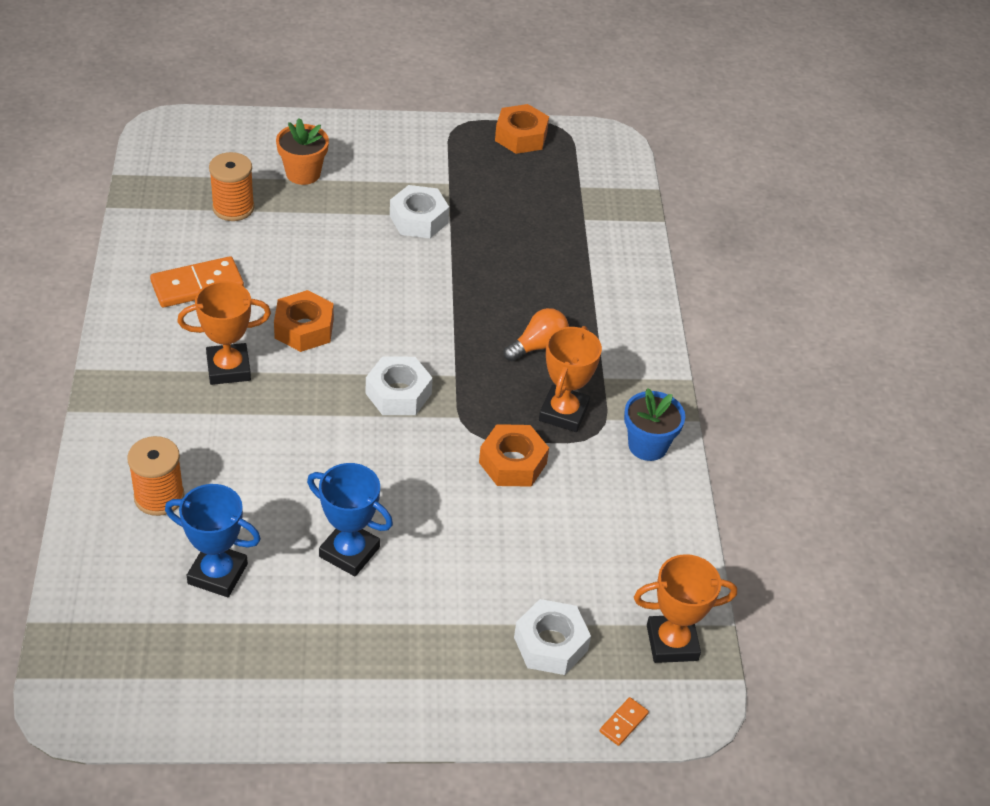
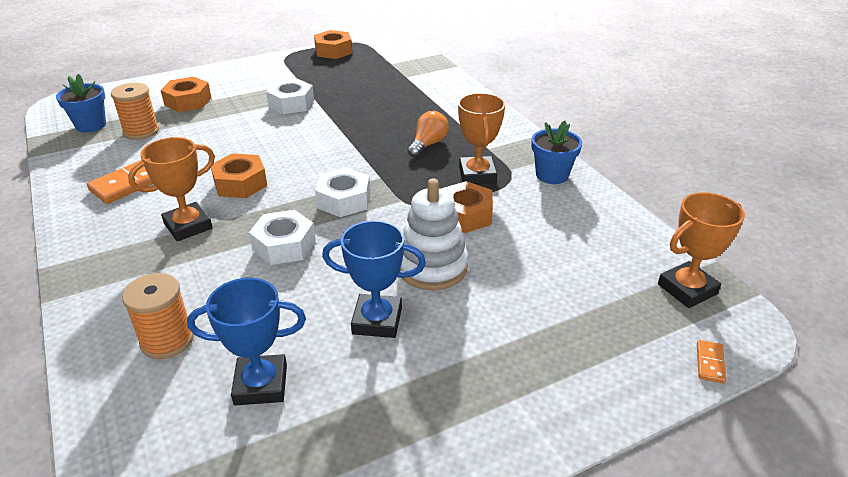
camera: 20 degrees left, 10 degrees down
(184, 177) = (91, 125): none -> blue flower pot
(303, 173) = (188, 101): orange flower pot -> orange nut
(436, 514) = (432, 267): none -> white stacking toy
(550, 644) = (599, 326): white nut -> white nut (284, 245)

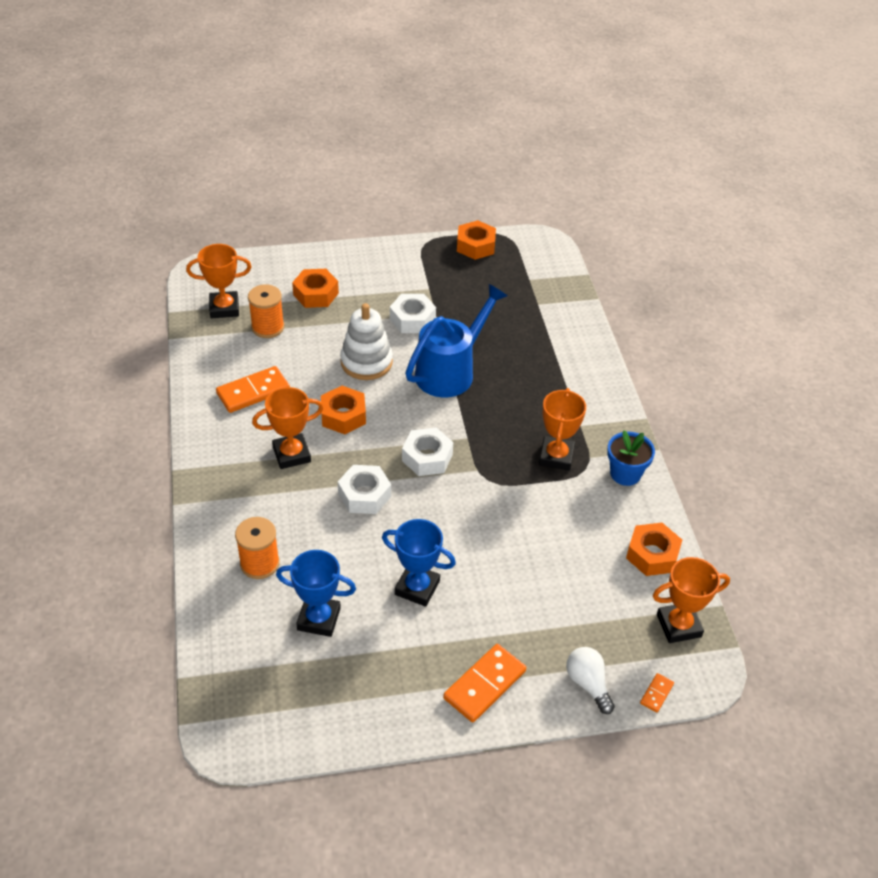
camera: 15 degrees right, 10 degrees up
(91, 125) = (224, 308): blue flower pot -> orange trophy
(343, 132) = (451, 371): none -> blue watering can
(428, 144) = (525, 407): orange light bulb -> none
(432, 267) = (477, 548): white stacking toy -> white stacking toy (366, 362)
(465, 215) = (526, 501): orange nut -> orange nut (652, 555)
(505, 407) = (485, 685): none -> orange domino
(627, 373) = (588, 684): none -> white light bulb

